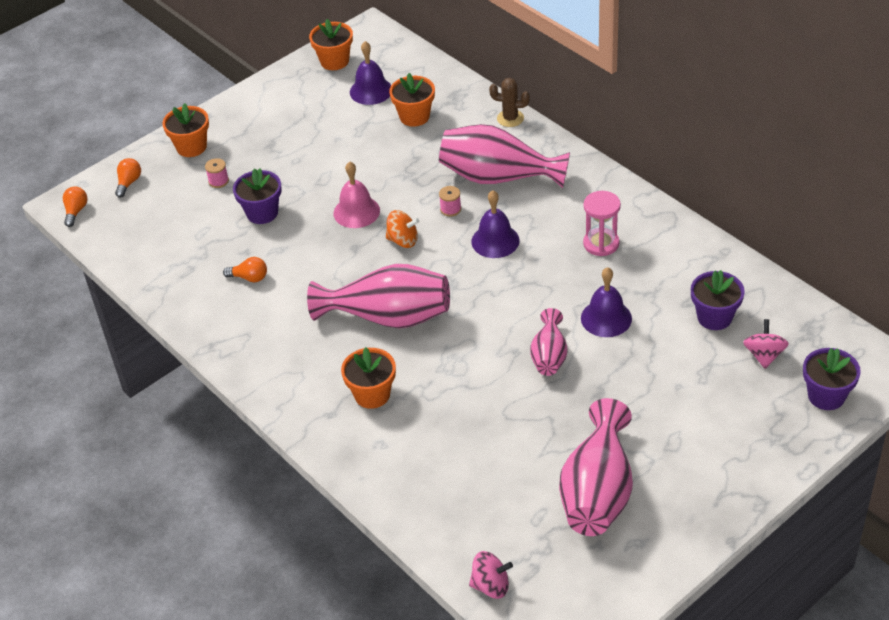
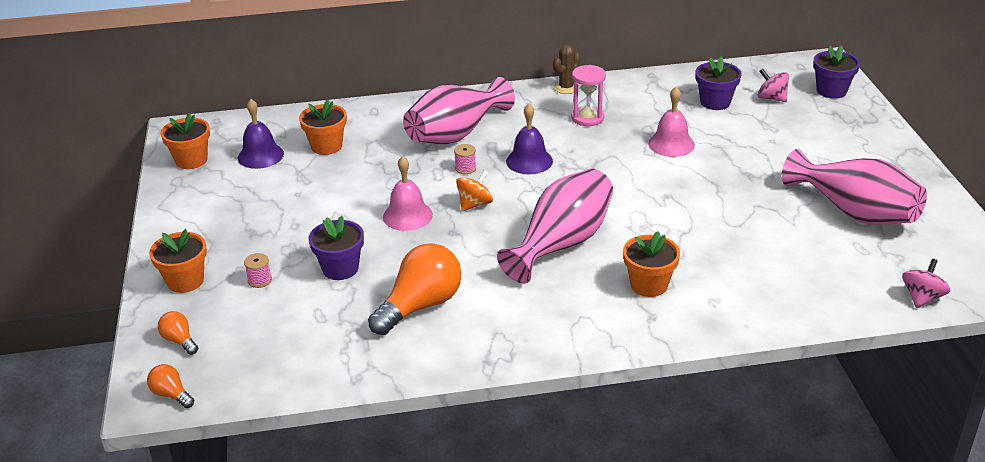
camera: 60 degrees left, 10 degrees down
(249, 277) = (420, 306): orange light bulb -> orange light bulb, size x2.13
(510, 118) = (393, 105): brown cactus -> brown cactus (566, 87)
(549, 356) = (688, 182): pink vase -> none
(606, 318) = (671, 144): purple bell -> pink bell

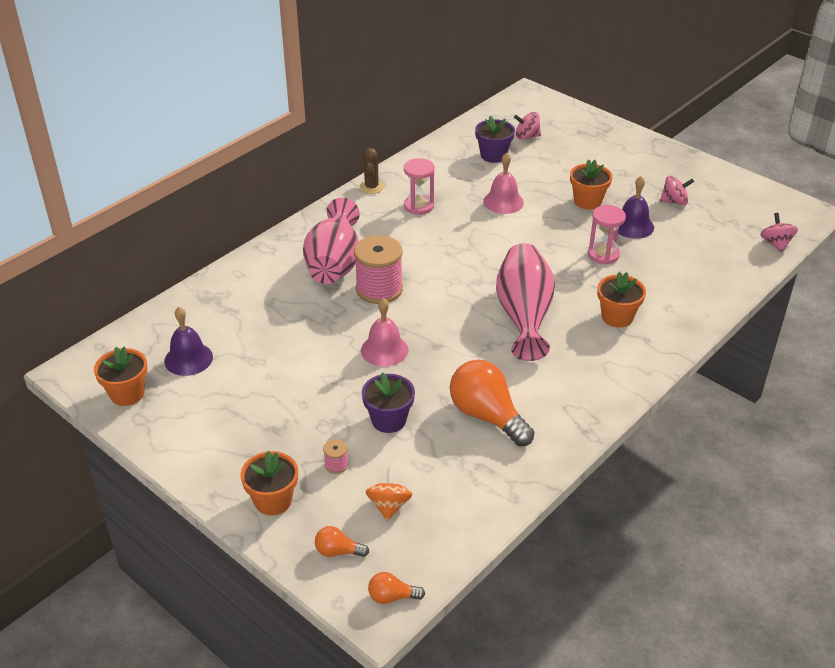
camera: 40 degrees left, 5 degrees up
(326, 146) = (238, 323): orange flower pot -> orange flower pot (587, 201)
(420, 306) = (487, 416): orange light bulb -> orange light bulb turned 45 degrees counterclockwise
(465, 168) = (379, 289): pink spool -> pink spool, size x2.34
(475, 204) = (424, 315): orange spinning top -> orange spinning top (389, 505)
(529, 161) = (420, 261): purple bell -> purple bell (633, 226)
(709, 227) = (603, 254): none -> pink hourglass
(831, 91) = (558, 115): purple flower pot -> none
(854, 212) = (674, 201): pink vase -> pink spinning top

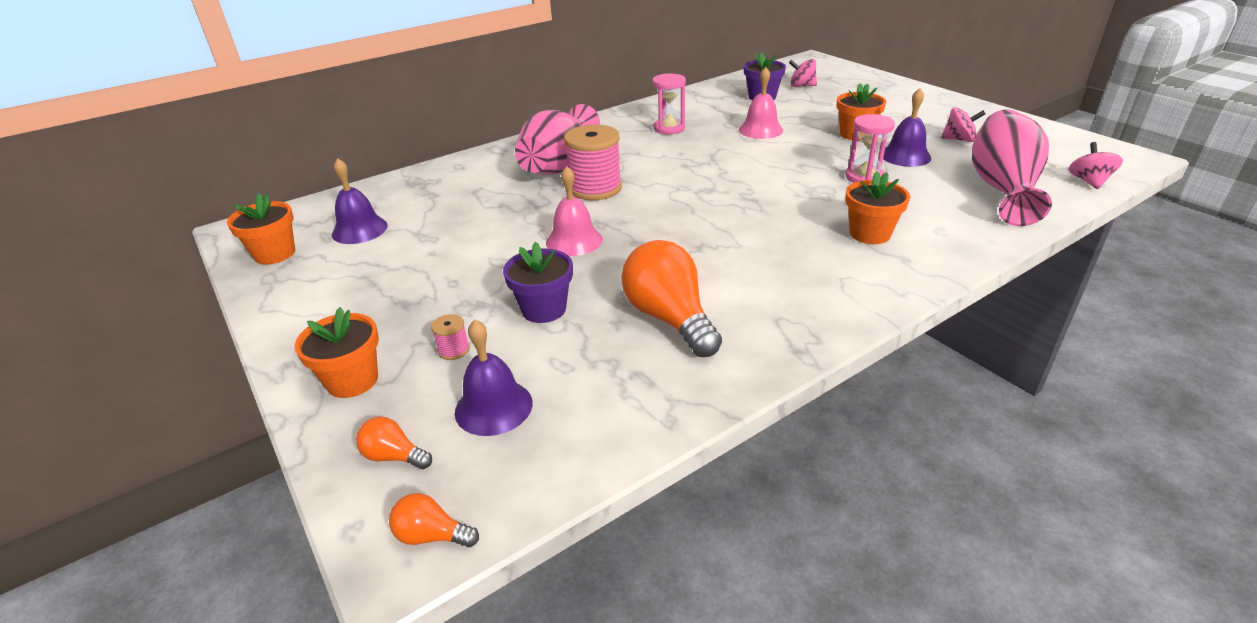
camera: 15 degrees right, 5 degrees down
(371, 187) = (627, 113): brown cactus -> none
(389, 505) = (493, 407): orange spinning top -> purple bell
(524, 315) = (752, 223): pink vase -> pink vase (1002, 188)

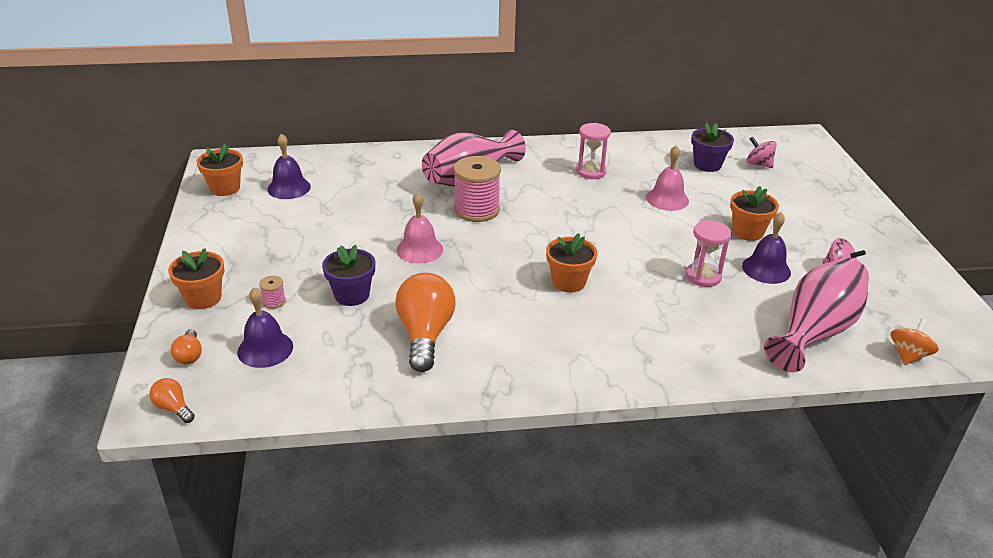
camera: 25 degrees right, 0 degrees up
(394, 456) = (189, 355): orange light bulb -> orange light bulb turned 150 degrees counterclockwise
(869, 234) = (645, 327): orange flower pot -> orange flower pot (568, 282)
(1089, 182) = (908, 355): pink spinning top -> orange spinning top

